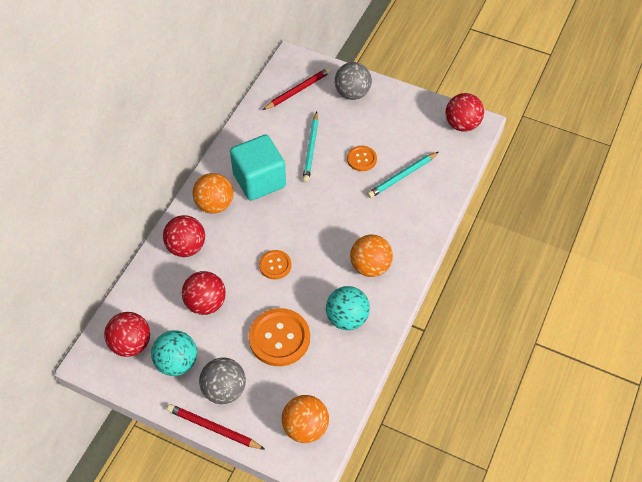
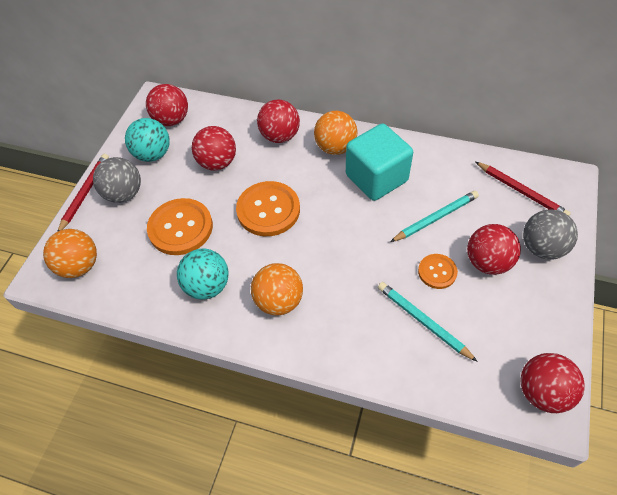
camera: 85 degrees right, 0 degrees up
(275, 265) = (268, 210): orange button -> orange button, size x1.81
(311, 149) = (435, 218): turquoise pencil -> turquoise pencil turned 150 degrees clockwise
(358, 127) = (487, 262): none -> red ball

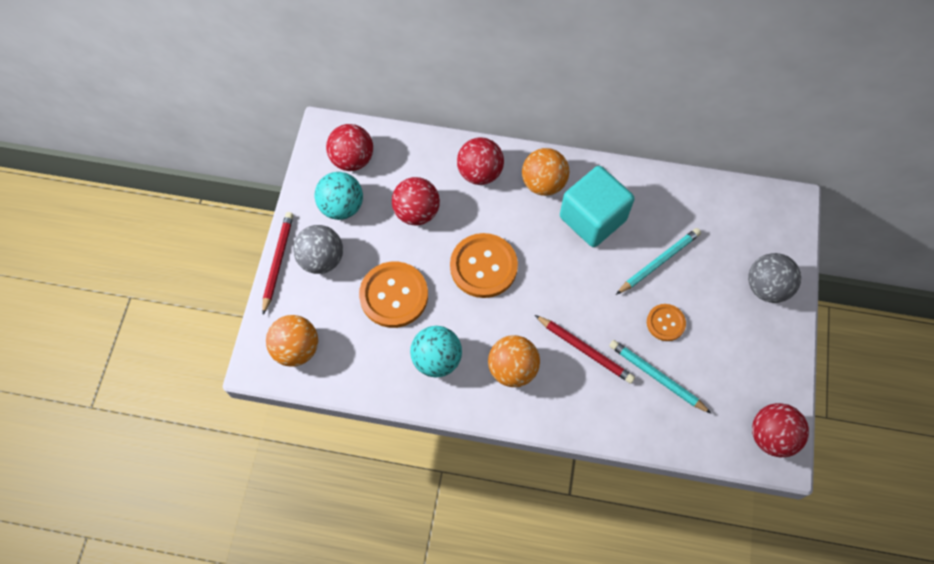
camera: 10 degrees left, 10 degrees up
(487, 262) = (714, 308): red ball -> none
(521, 191) = (744, 223): red pencil -> red pencil (585, 350)

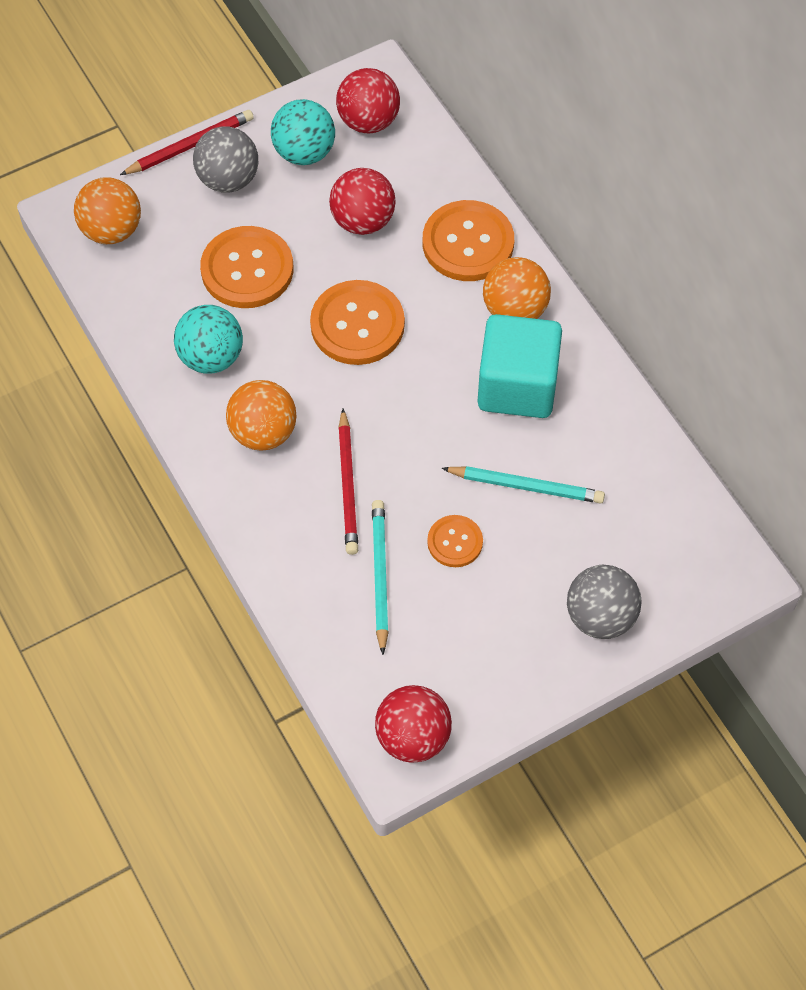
camera: 50 degrees right, 5 degrees down
(480, 173) = (468, 243): red ball -> orange button

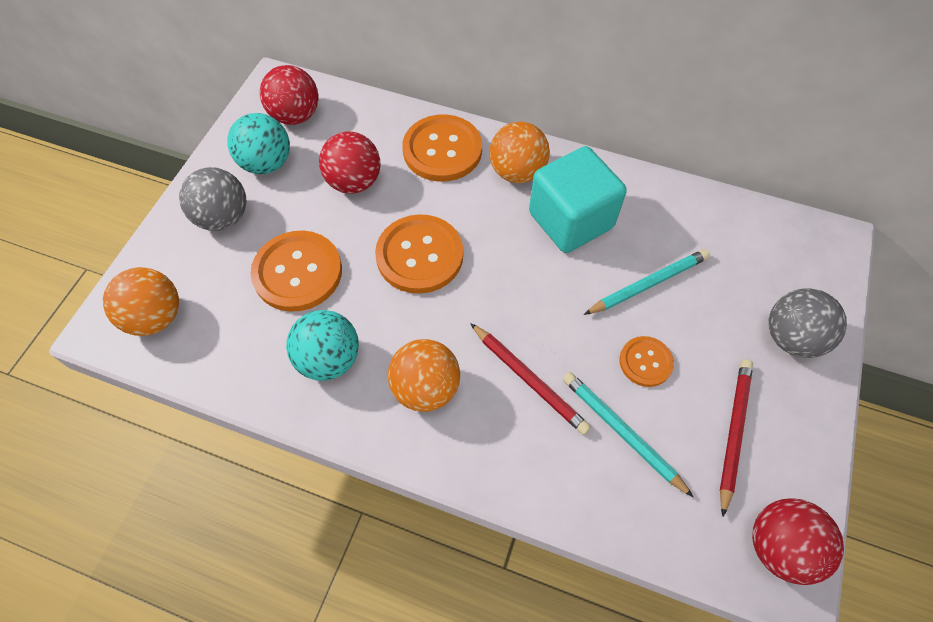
camera: 40 degrees left, 0 degrees up
(190, 145) = (170, 212): red pencil -> red pencil (733, 432)

